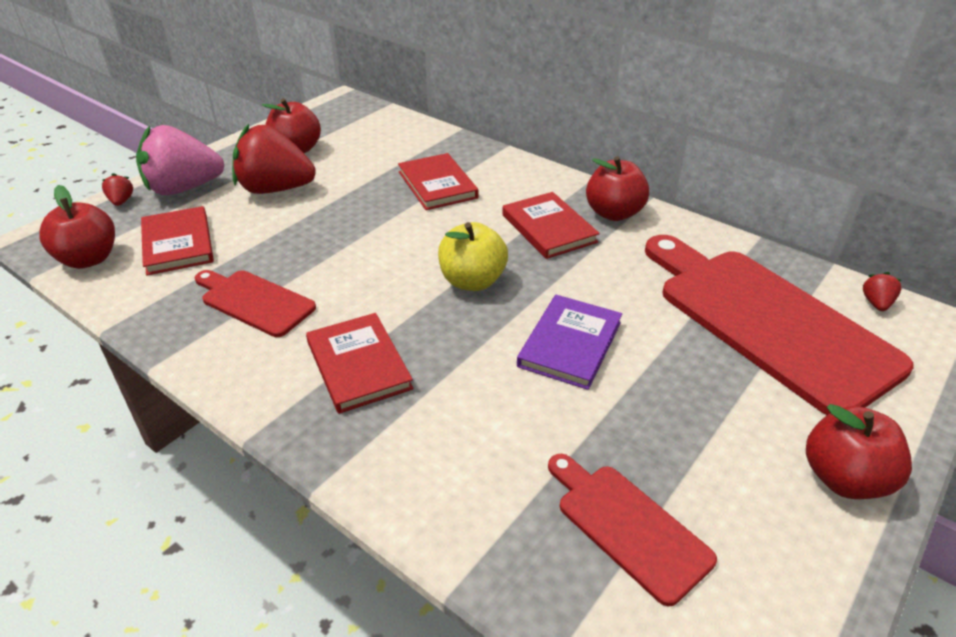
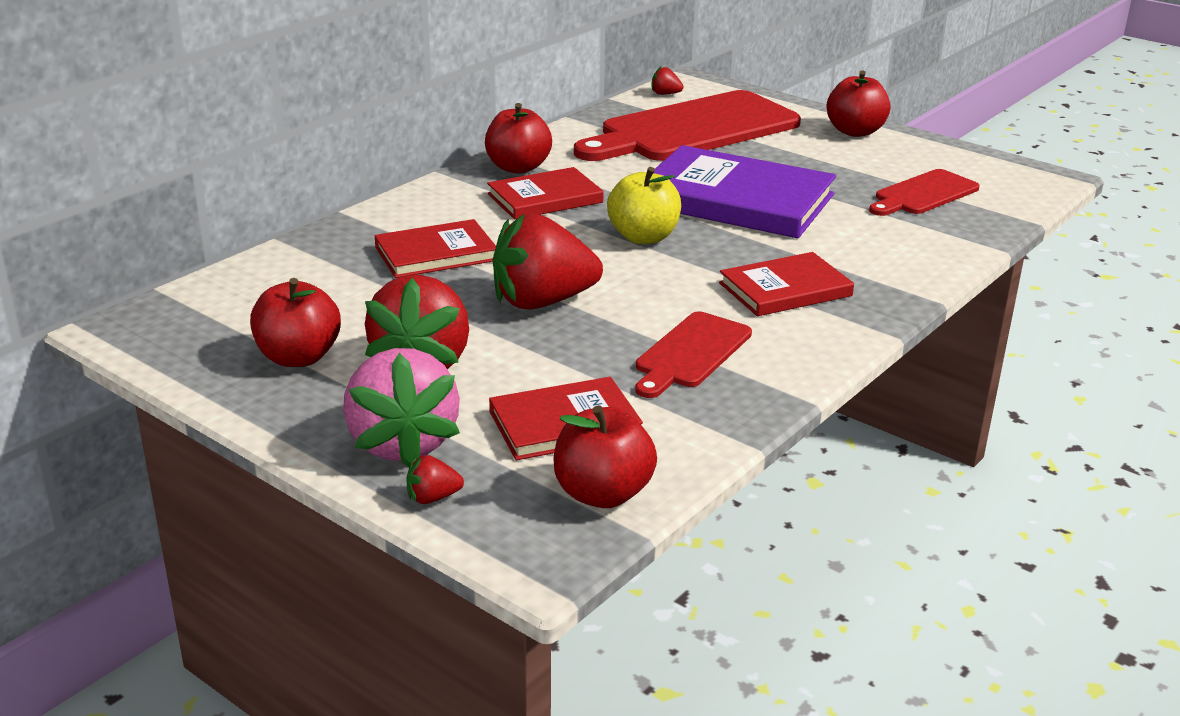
camera: 90 degrees left, 10 degrees down
(354, 231) = (542, 302): none -> red strawberry
(569, 344) = (735, 200): purple book -> purple book, size x1.74

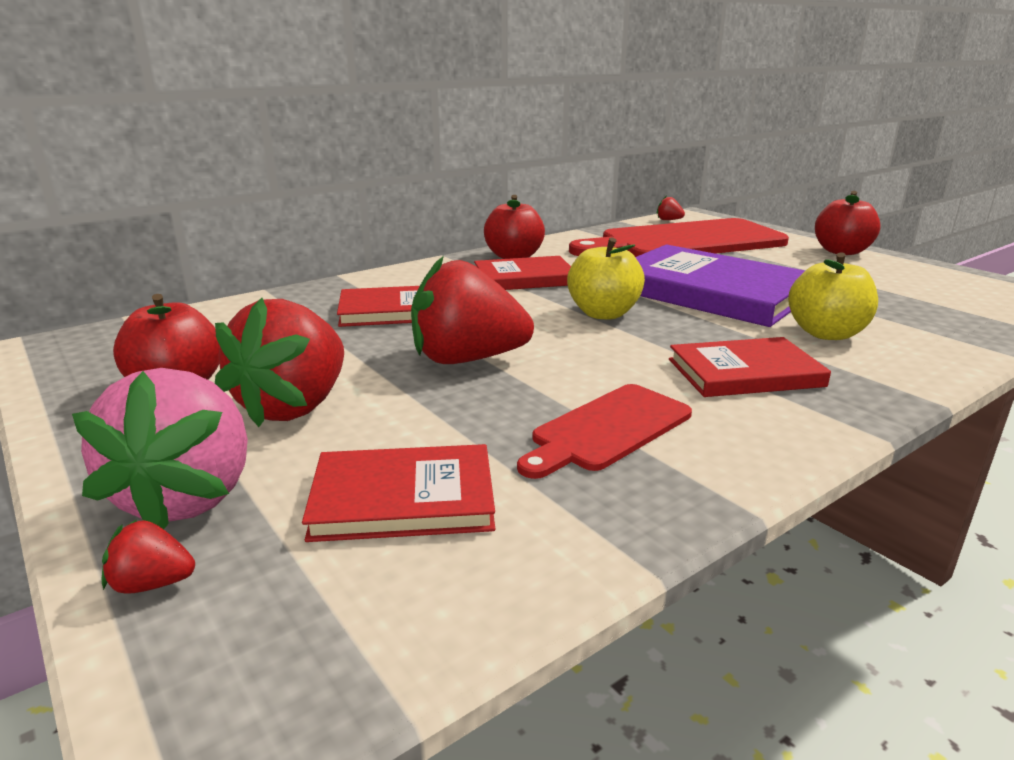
camera: 15 degrees right, 5 degrees down
(602, 494) = (388, 618): red apple -> none
(847, 240) = (826, 333): none -> yellow apple
(923, 194) = (915, 301): red cutting board -> none

